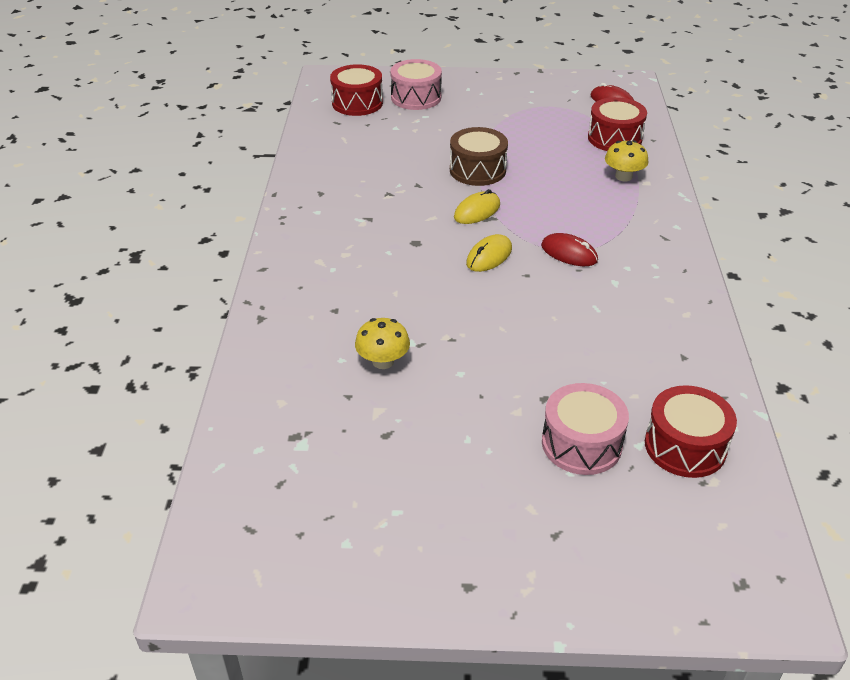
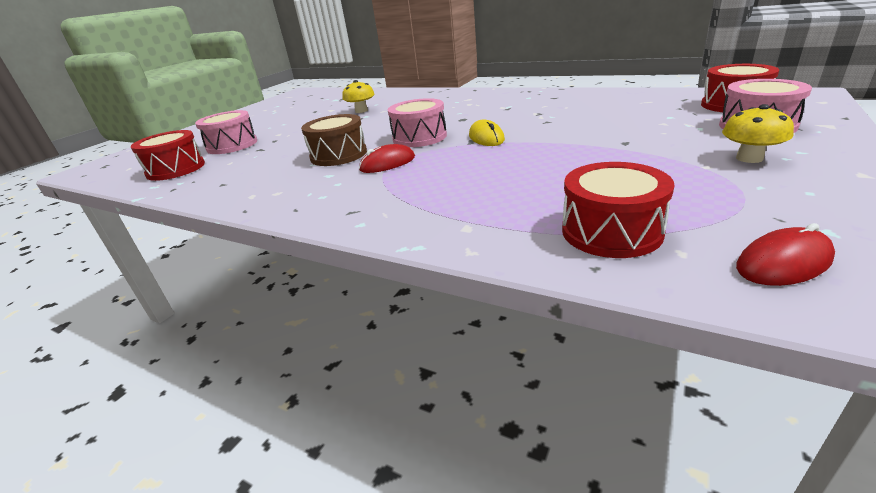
camera: 120 degrees right, 10 degrees down
(477, 170) = (560, 142): brown drum -> brown drum (338, 155)
(489, 256) = (419, 137): yellow mouse -> pink drum
(623, 176) = (493, 214): yellow mushroom -> yellow mushroom (749, 158)

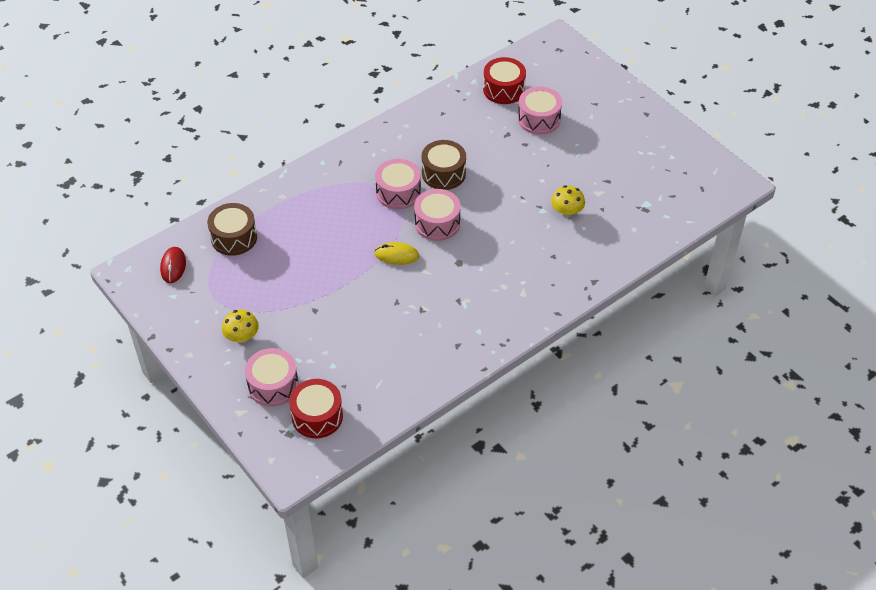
camera: 110 degrees right, 20 degrees up
(387, 163) = (398, 192): red mouse -> pink drum
(611, 231) = (234, 237): red drum -> brown drum

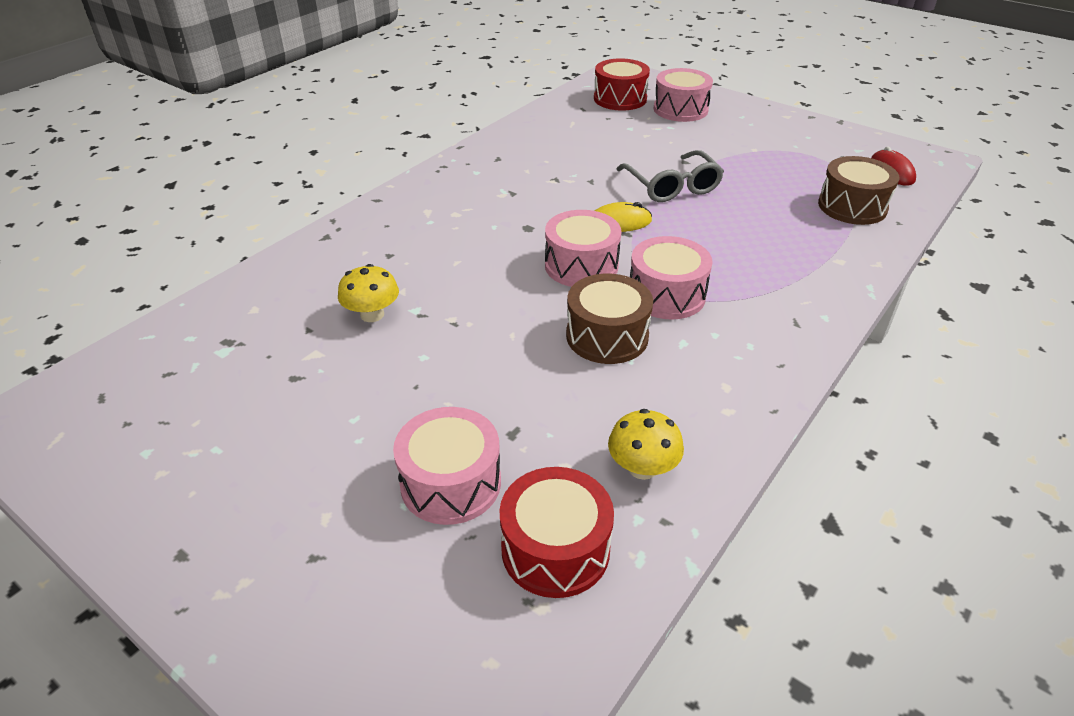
camera: 165 degrees right, 10 degrees down
(242, 337) = (746, 133): yellow mushroom -> yellow mushroom (642, 468)
(341, 283) = (672, 186): none -> grey glasses

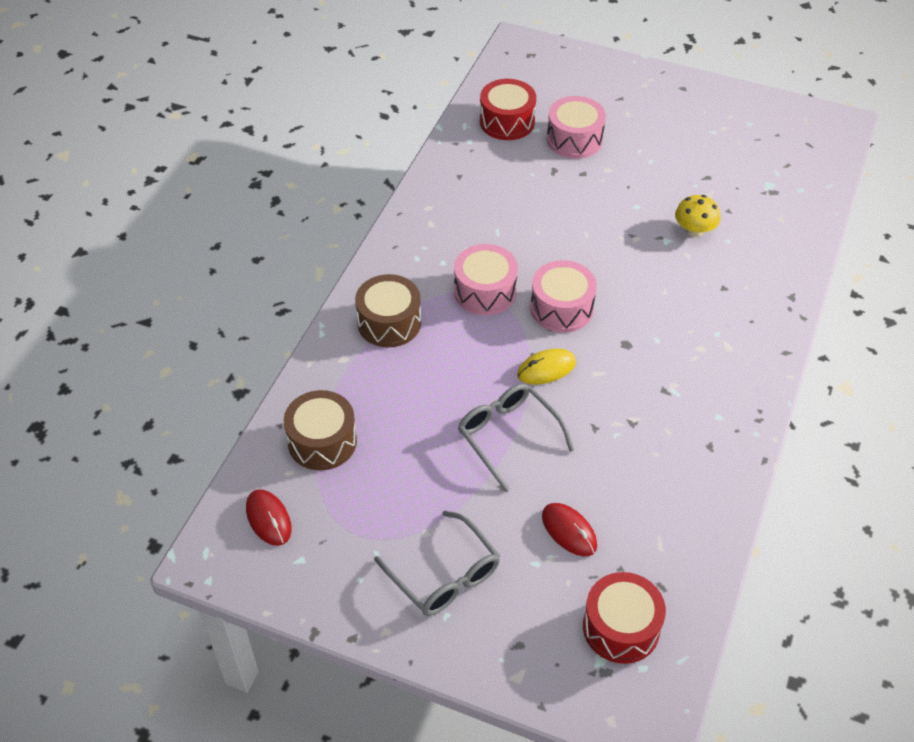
camera: 165 degrees right, 10 degrees up
(607, 336) = (519, 246): brown drum -> brown drum (389, 322)
(638, 136) = (569, 531): none -> red mouse
(642, 468) = (473, 165): yellow mushroom -> none
(680, 109) = (531, 615): pink drum -> none
(741, 130) = (444, 575): none -> grey glasses

